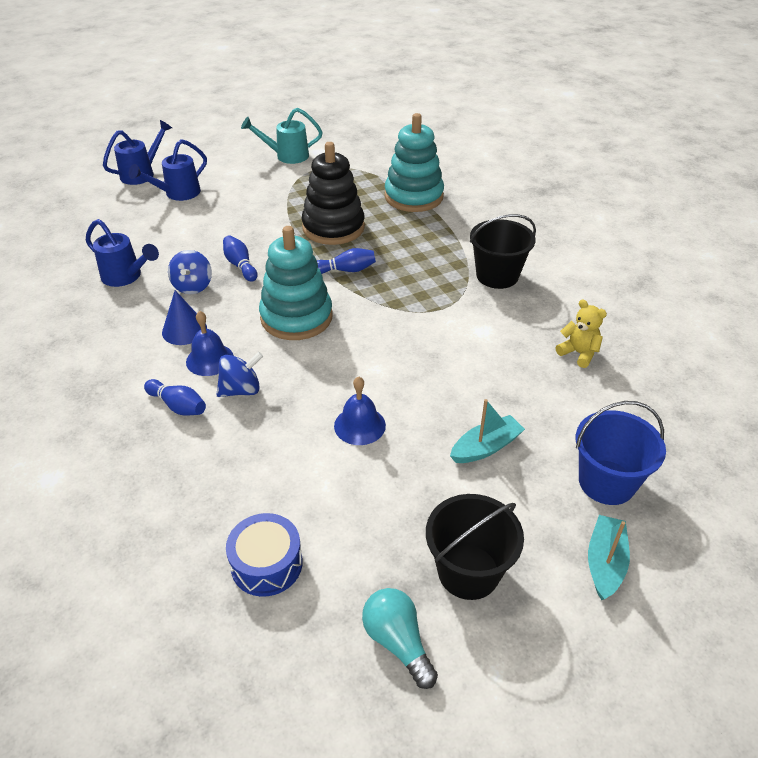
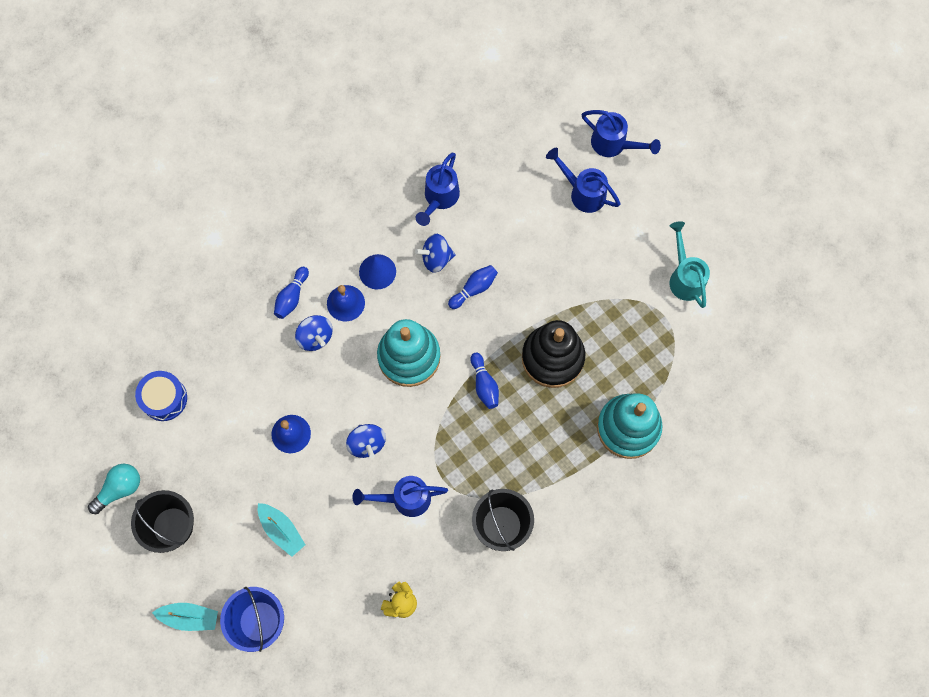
camera: 80 degrees right, 30 degrees up
(389, 360) = (367, 443): none -> blue spinning top
(459, 338) = (404, 499): none -> blue watering can

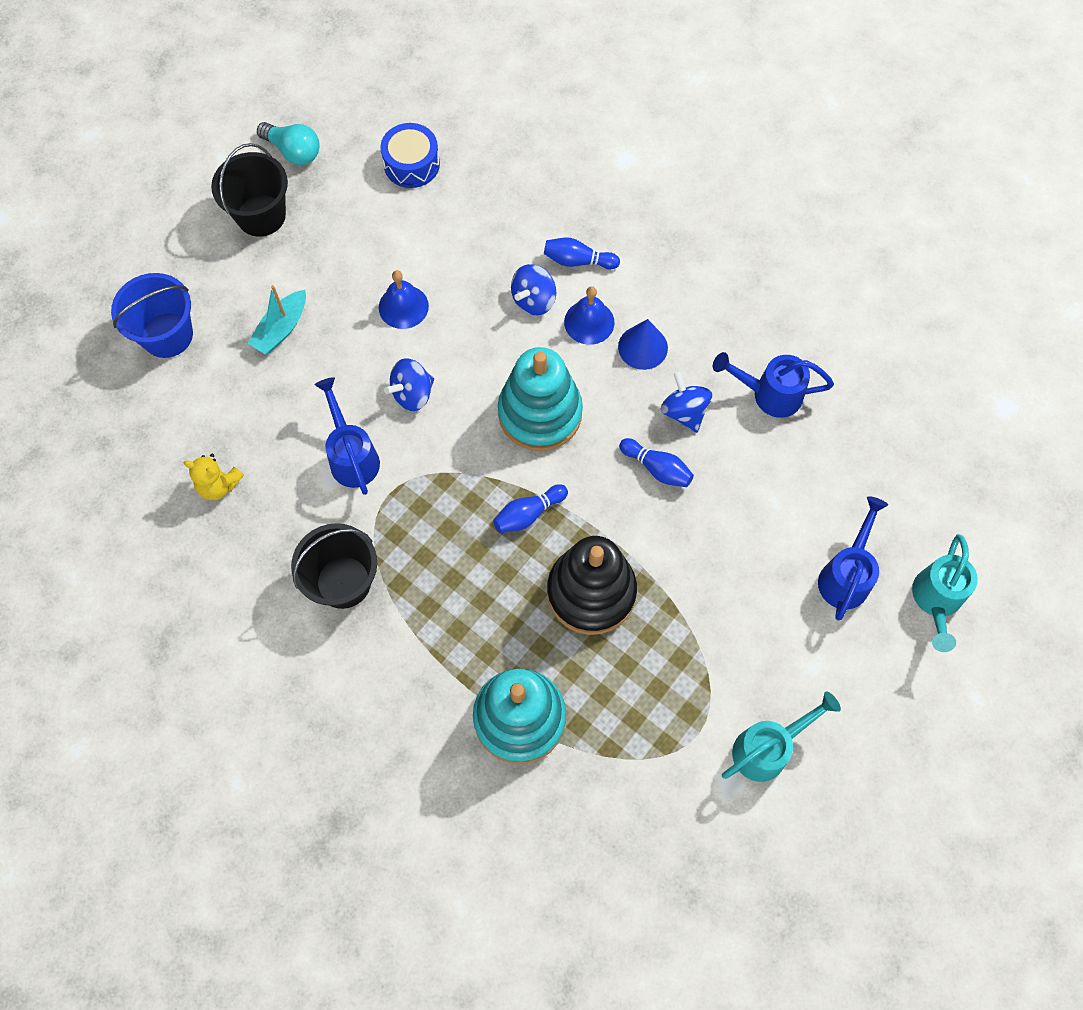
camera: 75 degrees right, 5 degrees down
(189, 617) = (159, 262): turquoise boat -> none
(614, 144) = (935, 601): blue watering can -> turquoise watering can

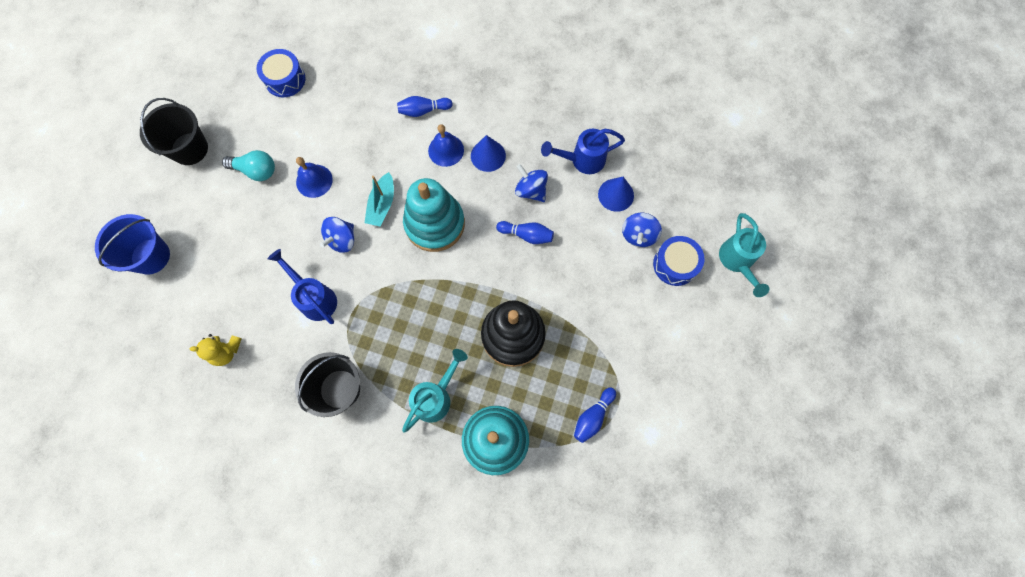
camera: 20 degrees left, 5 degrees up
(281, 329) = (232, 224): turquoise boat -> turquoise boat (382, 204)
(293, 151) = (197, 96): turquoise light bulb -> turquoise light bulb (256, 171)
(528, 514) = (451, 296): blue bowling pin -> blue bowling pin (593, 417)
(534, 300) = (403, 147): blue spinning top -> blue spinning top (638, 235)
(768, 748) = (666, 399): turquoise watering can -> turquoise watering can (436, 397)
(798, 455) = (616, 195): none -> blue cone
(846, 575) = (675, 264): blue watering can -> blue drum

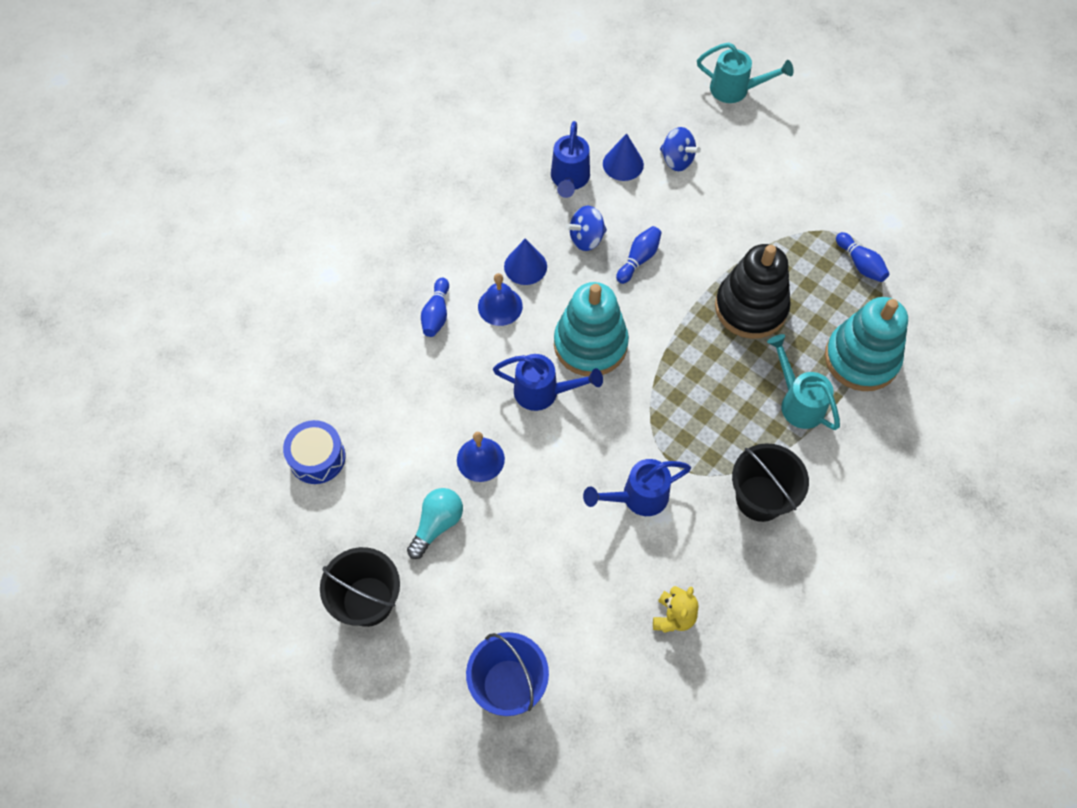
camera: 70 degrees left, 10 degrees down
(342, 240) = (573, 448): blue spinning top -> none
(382, 204) = (544, 392): turquoise boat -> blue watering can
(675, 264) = (720, 141): blue drum -> none

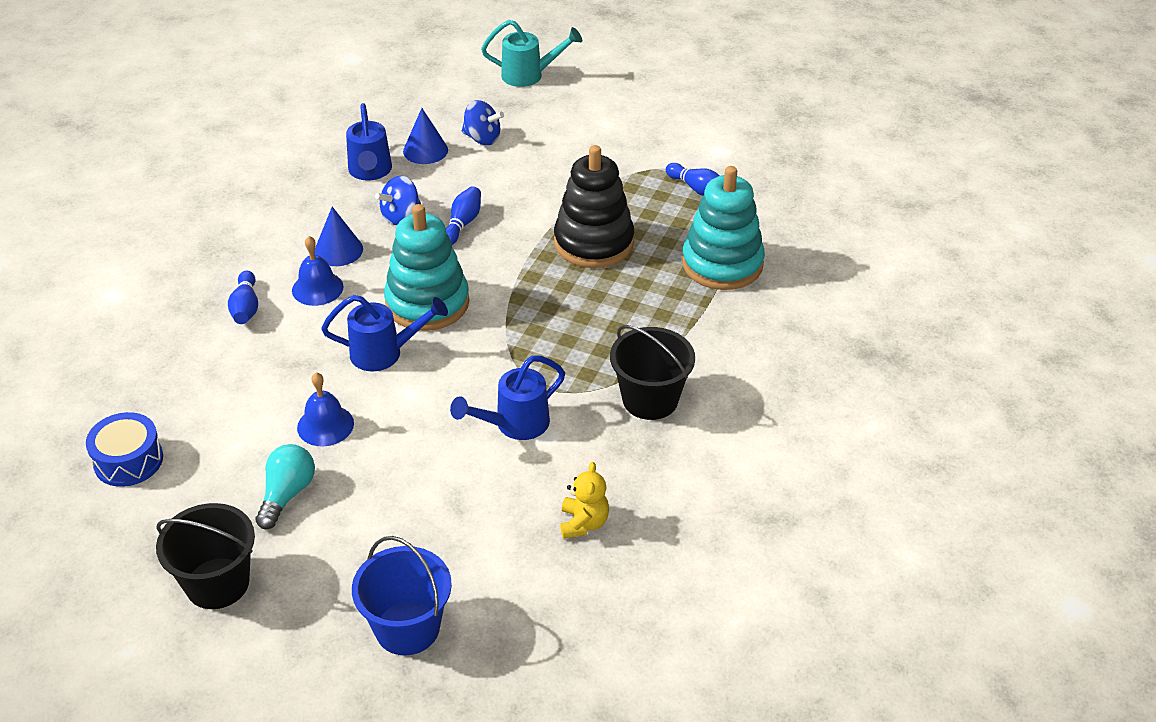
camera: 15 degrees left, 20 degrees down
(798, 402) = (666, 311): turquoise watering can -> none

